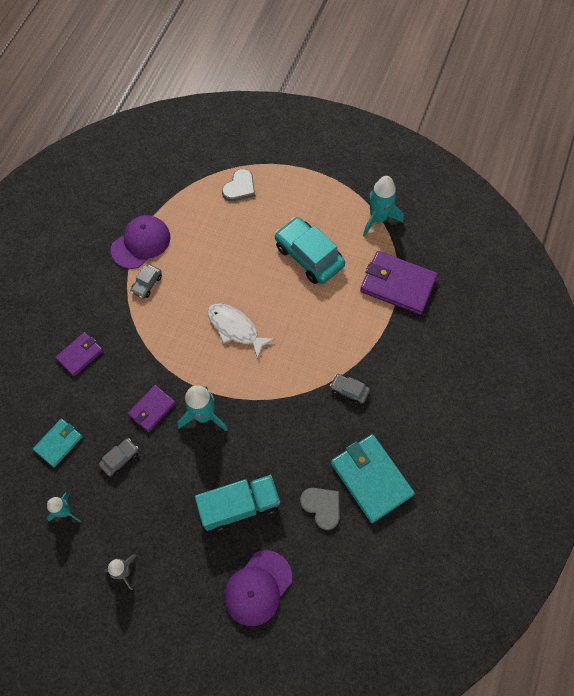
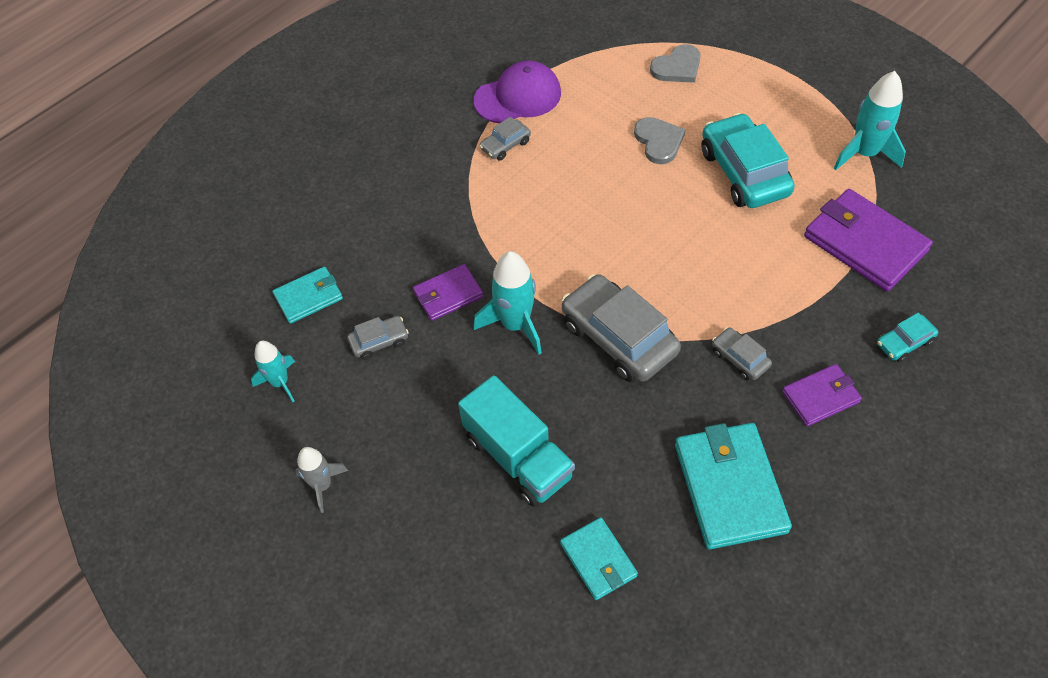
camera: 25 degrees right, 10 degrees down
(80, 355) = (383, 202): purple wallet -> purple wallet (820, 397)
(235, 328) = (604, 231): white fish -> none
(239, 506) = (518, 457): turquoise truck -> turquoise truck turned 45 degrees clockwise
(257, 588) = (499, 577): purple cap -> none
(271, 402) = (618, 337): none -> grey car
(311, 554) = (598, 560): none -> turquoise wallet
(322, 507) = (639, 500): grey heart -> grey heart (658, 141)
(440, 346) = (904, 343): none -> turquoise car

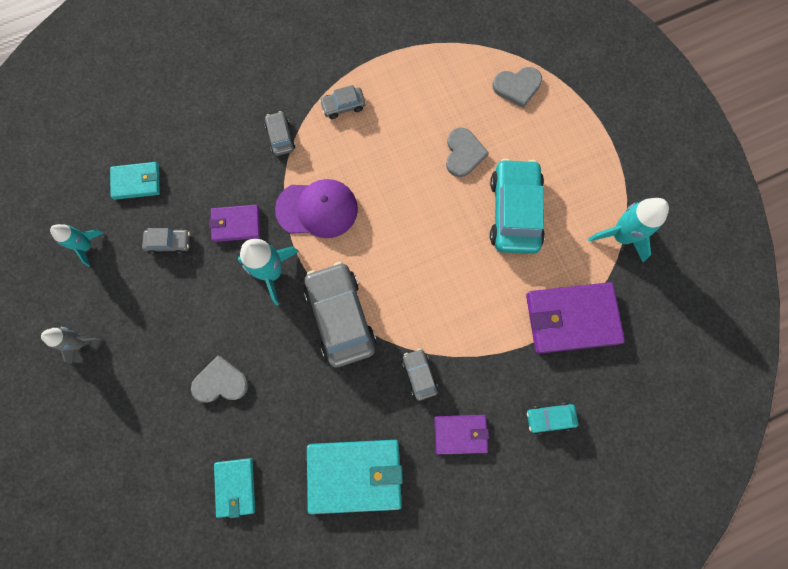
camera: 20 degrees right, 20 degrees up
(452, 196) = (280, 137): none -> grey car
(518, 97) = (376, 63): purple cap -> purple cap (317, 209)
(518, 457) = (220, 382): turquoise truck -> grey heart
(730, 487) = (354, 475): turquoise wallet -> turquoise wallet turned 75 degrees clockwise
(865, 243) = (571, 318): purple wallet -> purple wallet turned 75 degrees counterclockwise

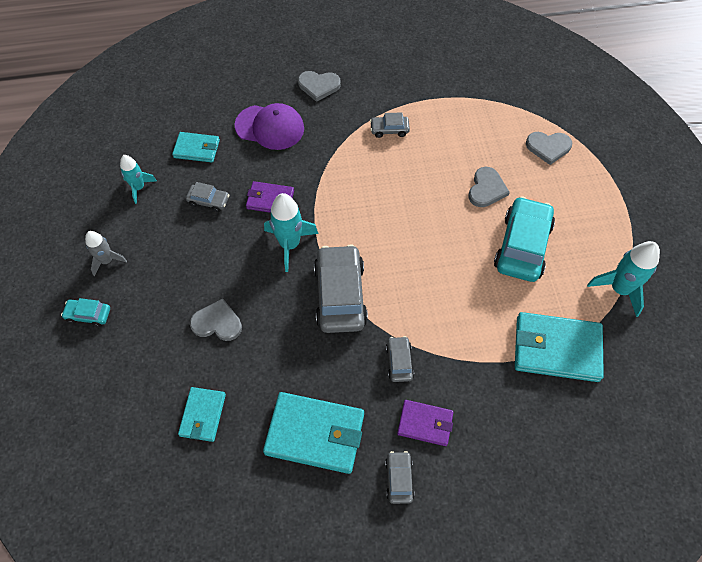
camera: 15 degrees right, 15 degrees down
(251, 68) = (319, 86): none -> grey heart
(280, 137) = (328, 141): grey car -> grey car (399, 479)
(317, 209) = (344, 204): purple cap -> purple cap (270, 127)
(550, 418) = (515, 432): turquoise car -> turquoise car (88, 315)
(571, 318) = (556, 349): purple wallet -> turquoise wallet

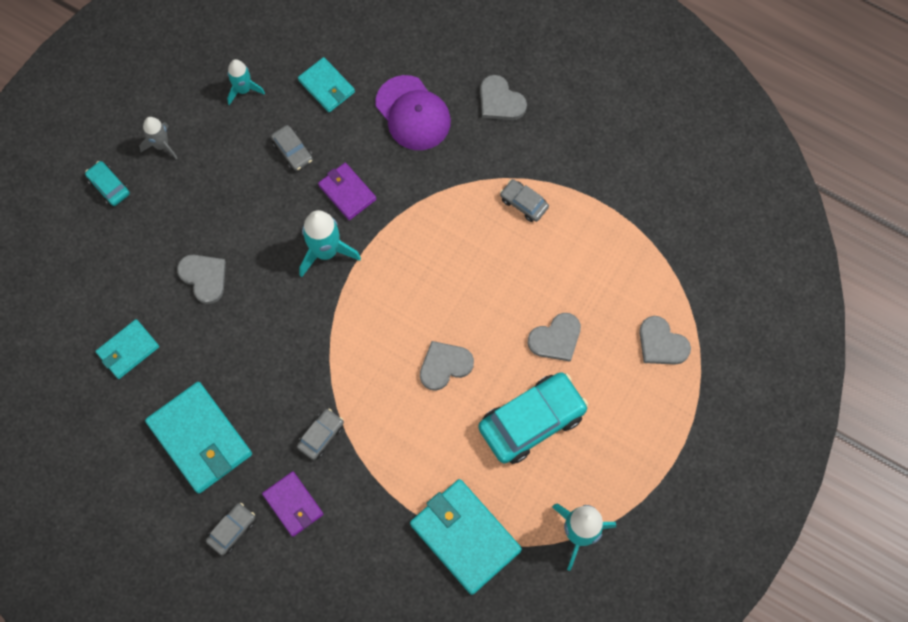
camera: 40 degrees right, 10 degrees up
(340, 295) = (326, 335): grey car -> none
(436, 255) = (444, 365): none -> grey heart

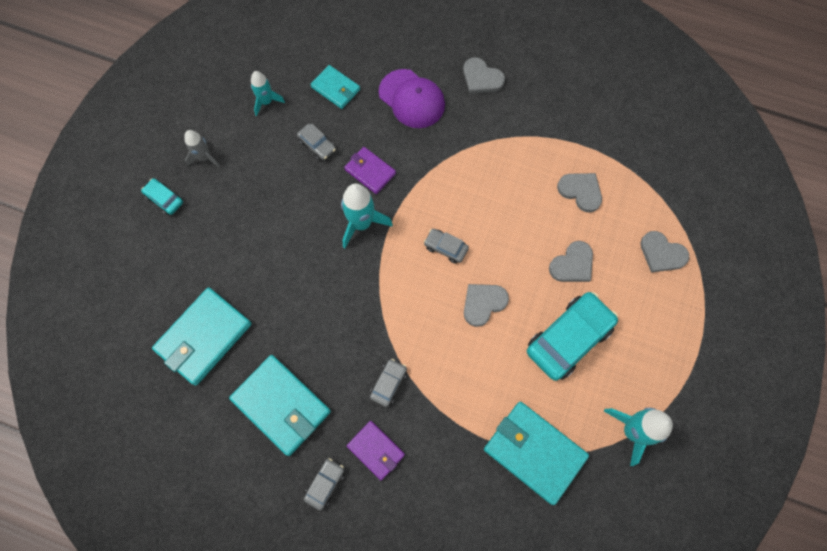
camera: 10 degrees left, 0 degrees up
(128, 350) = (203, 337): turquoise wallet -> turquoise wallet, size x1.75
(204, 277) = (260, 263): grey heart -> grey heart (580, 191)
(523, 203) = (519, 157): grey car -> grey car (445, 248)

